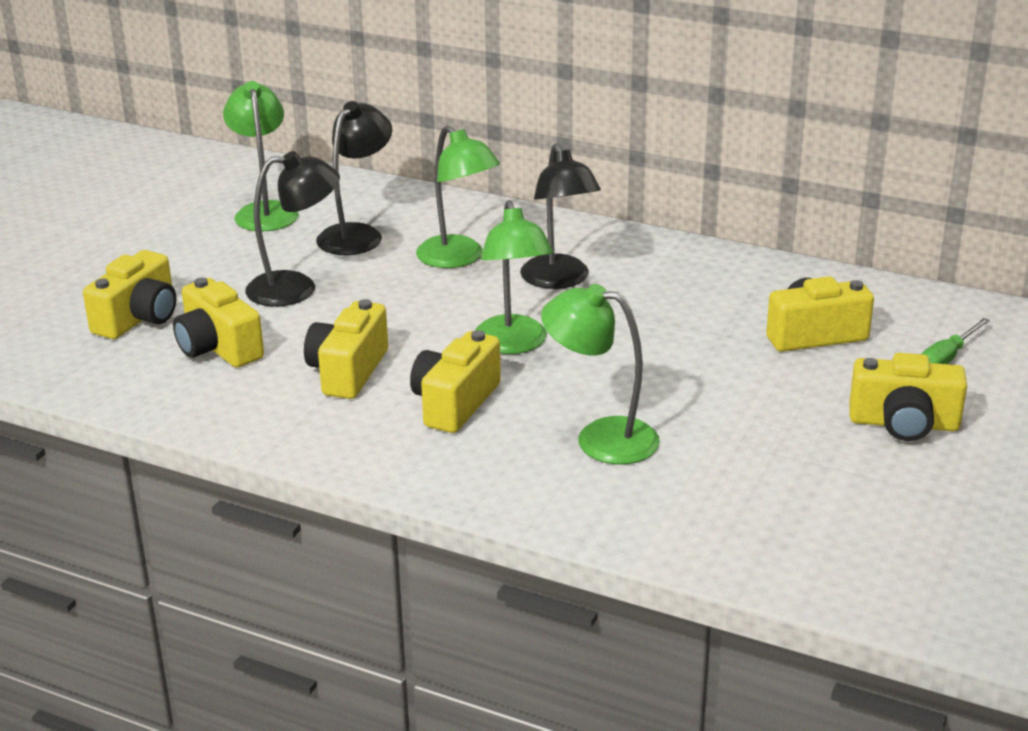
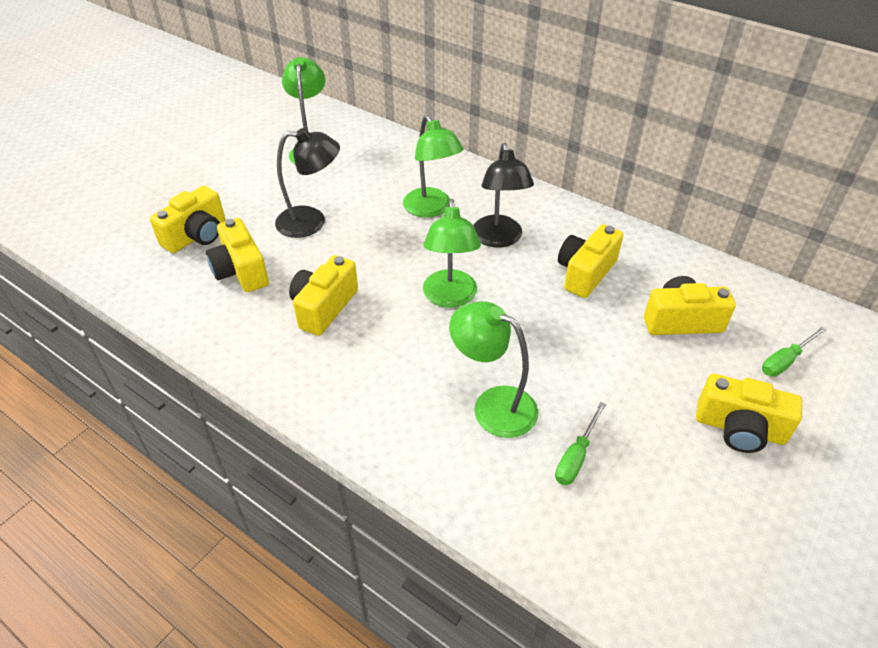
camera: 10 degrees right, 15 degrees up
(357, 234) = (367, 178): black lamp -> none
(455, 403) = (392, 351): yellow camera -> yellow camera (585, 273)
(715, 470) = (576, 456): none -> green screwdriver

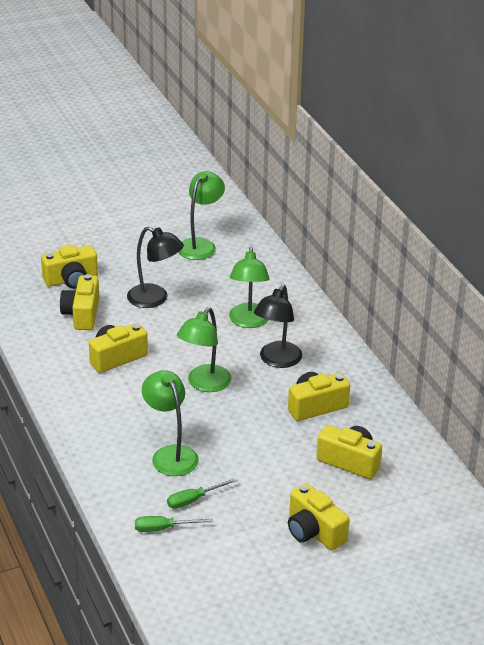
camera: 30 degrees right, 10 degrees down
(785, 361) = (394, 513): green screwdriver -> green screwdriver (163, 528)

